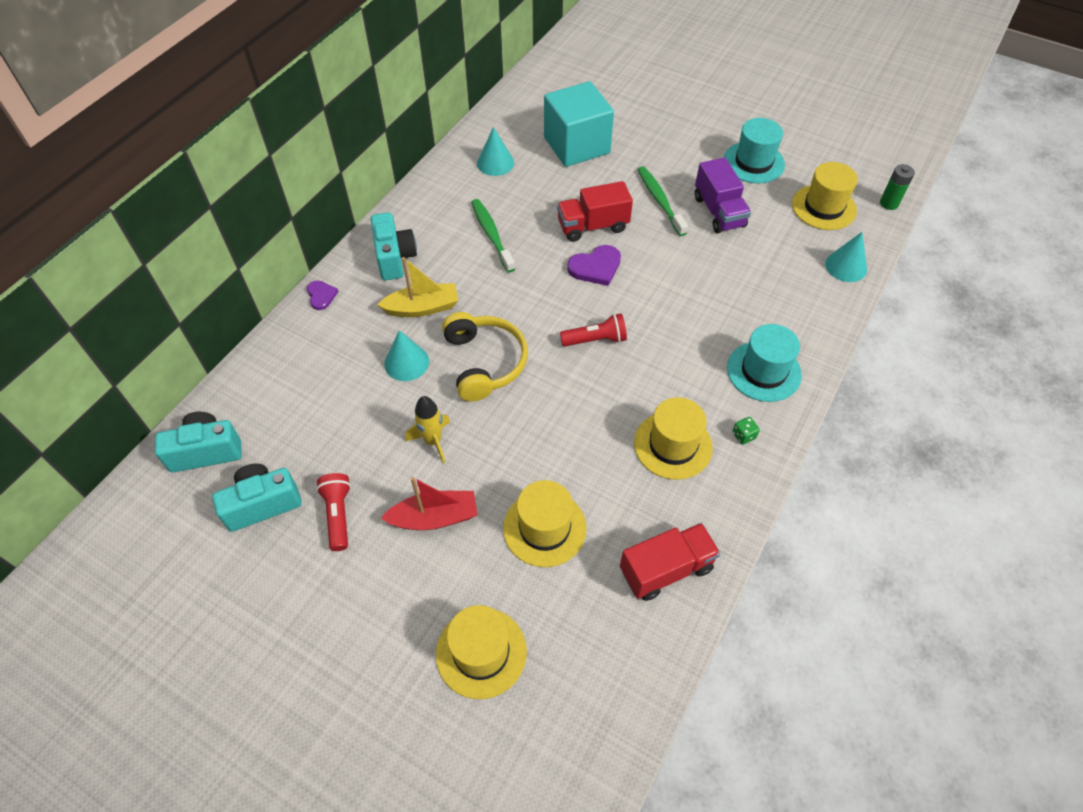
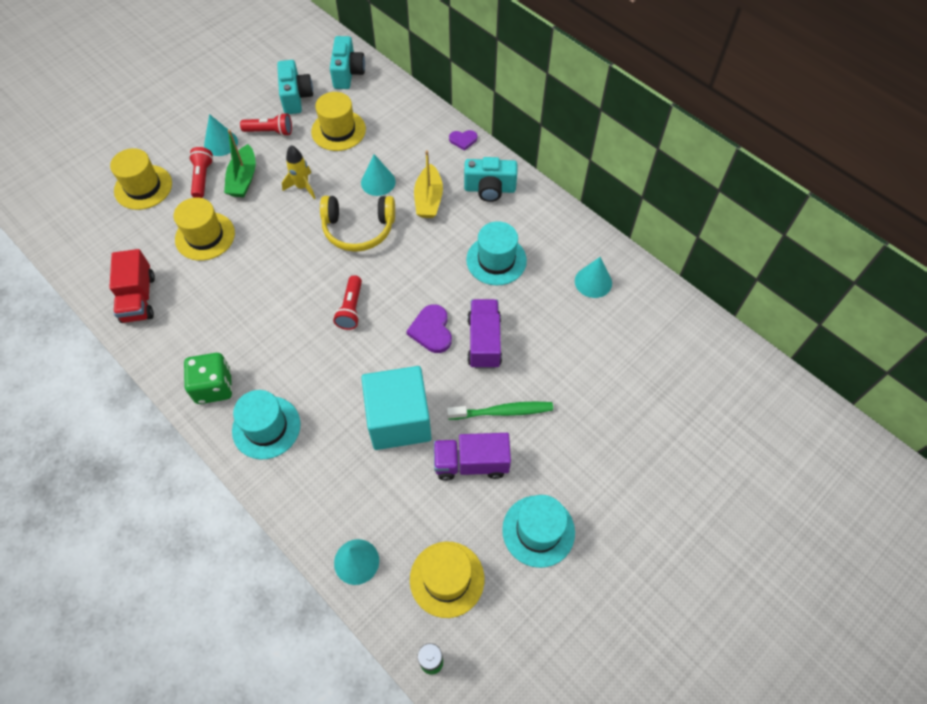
camera: 105 degrees right, 5 degrees up
(372, 575) = (221, 143): none -> turquoise cone
(434, 517) = (243, 179): red boat -> green boat
(445, 573) = (202, 178): none -> red flashlight
(491, 235) = (496, 260): green toothbrush -> turquoise hat
(576, 145) = (605, 358): turquoise cube -> turquoise cube (399, 420)
(592, 226) = (484, 342): red truck -> purple truck
(673, 445) = (229, 333): yellow hat -> yellow hat (338, 130)
(743, 435) = (214, 387): green dice -> green dice, size x2.34

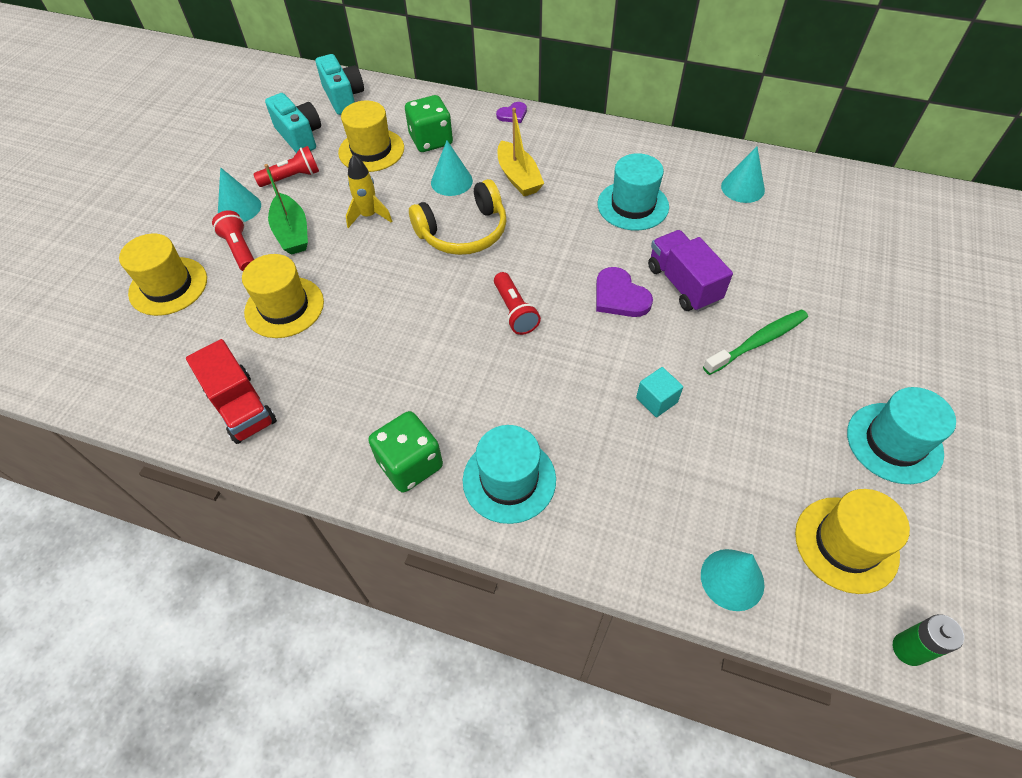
camera: 25 degrees left, 5 degrees down
(386, 139) = (431, 140): none -> green dice
(399, 420) = (656, 400): turquoise cube -> turquoise cube, size x0.41
(471, 463) = (769, 408): purple truck -> none
(489, 189) = (574, 146): turquoise camera -> none

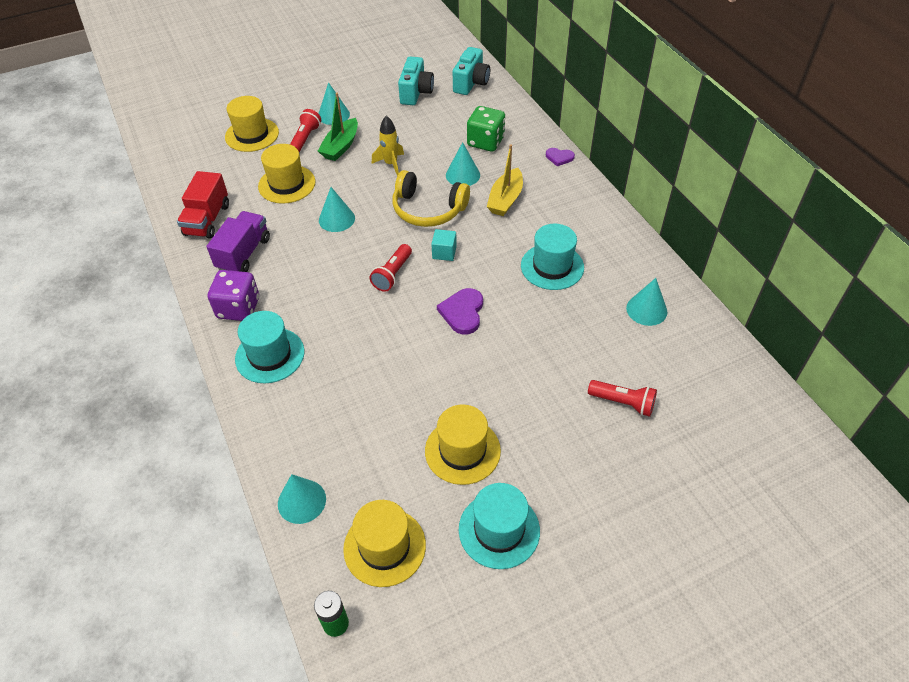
camera: 45 degrees right, 5 degrees down
(292, 177) = (381, 115): red flashlight -> red flashlight (623, 403)
(371, 150) = (443, 126): yellow hat -> yellow hat (462, 451)
(388, 302) = (336, 219): none -> turquoise cone
(410, 464) = (238, 308): green dice -> purple dice
(656, 400) = (398, 383): turquoise cube -> turquoise cube (444, 252)
(683, 284) = (511, 336): purple truck -> purple truck (244, 254)
(758, 342) = (505, 405): green toothbrush -> none

